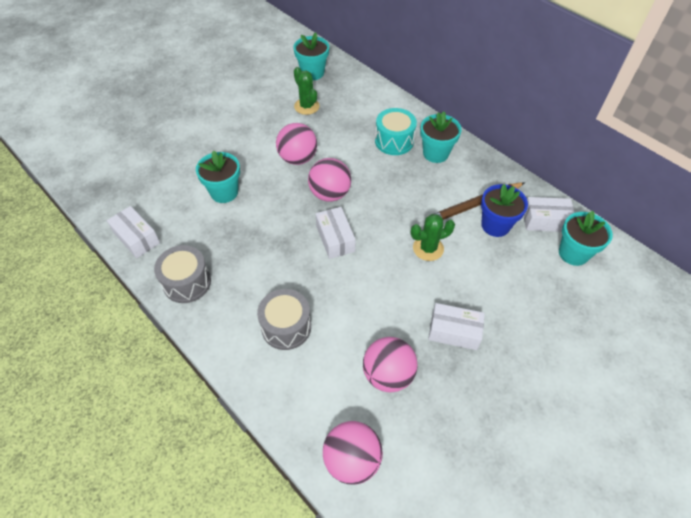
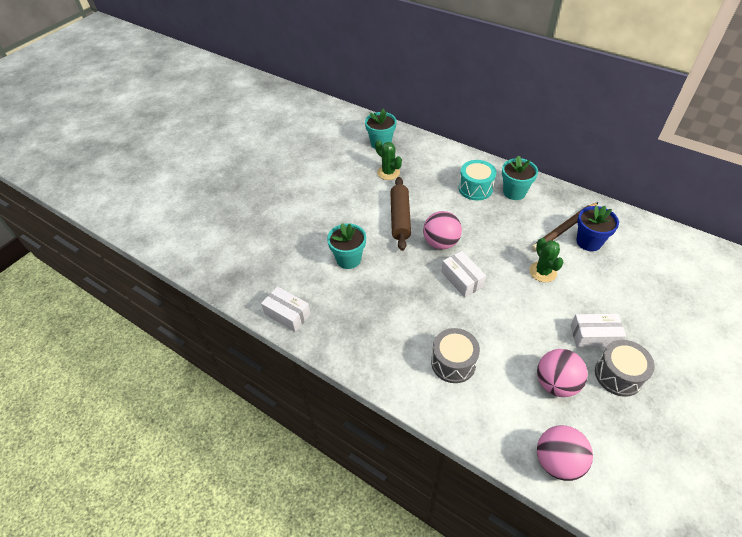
camera: 10 degrees left, 5 degrees down
(187, 282) = (350, 343): grey drum -> grey drum (618, 375)
(297, 158) = (400, 218): pink ball -> brown rolling pin
(428, 248) = (543, 272): green cactus -> green cactus turned 75 degrees counterclockwise
(545, 221) = (626, 230): white box -> none
(573, 253) = (660, 252): turquoise flower pot -> none

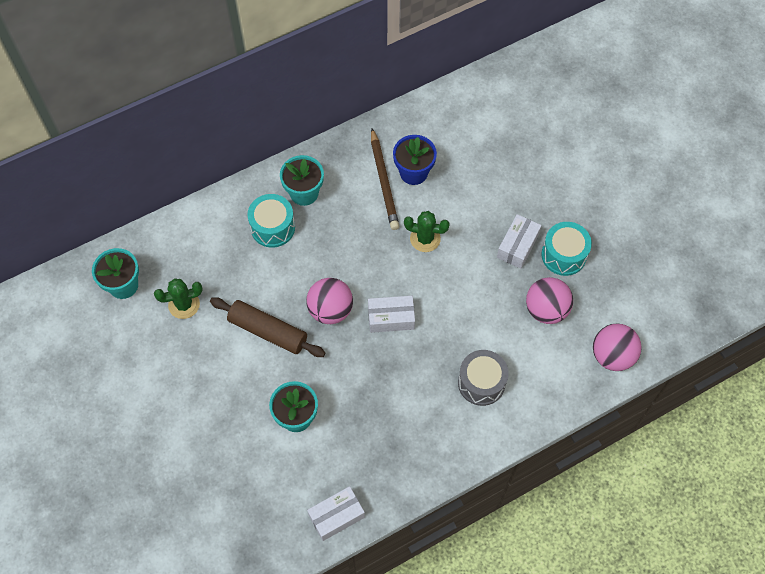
camera: 65 degrees left, 15 degrees up
(618, 375) = (563, 255): grey drum -> turquoise drum

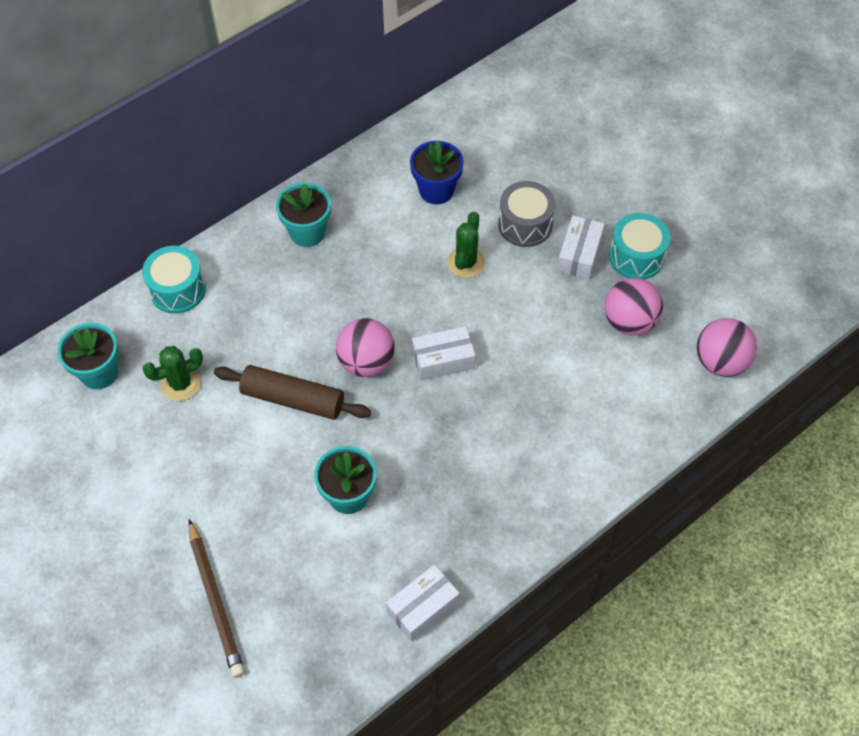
camera: 10 degrees left, 5 degrees down
(273, 227) = (276, 277): turquoise drum -> turquoise drum (177, 289)
(383, 182) = (402, 206): brown pencil -> brown pencil (215, 601)
(425, 239) = (466, 263): green cactus -> green cactus turned 75 degrees counterclockwise
(481, 383) = (570, 418): grey drum -> grey drum (525, 224)

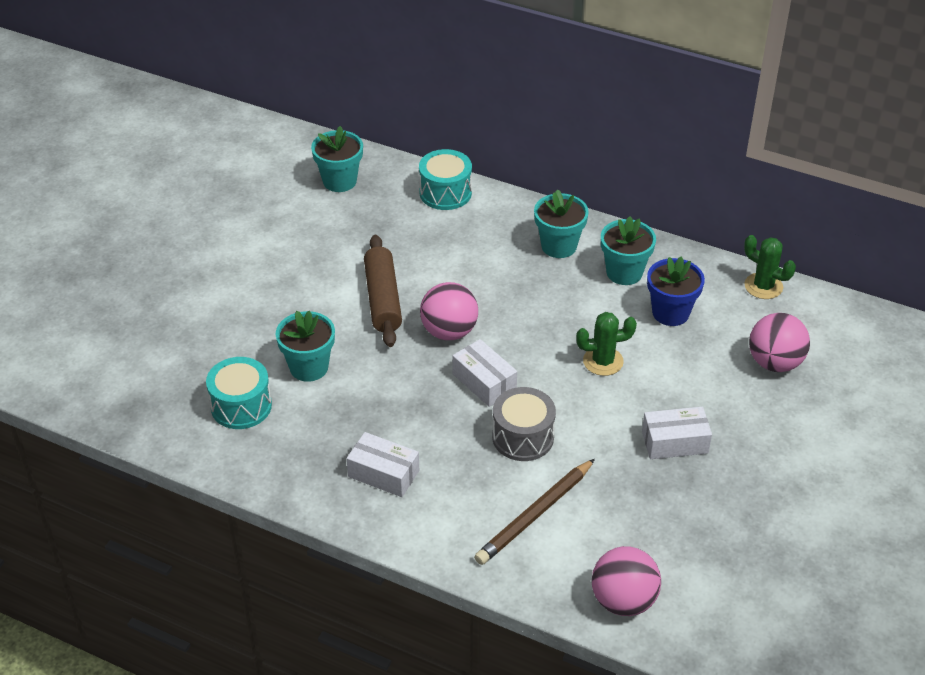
camera: 65 degrees right, 15 degrees down
(180, 384) = (357, 229): green cactus -> green cactus (763, 286)
(215, 601) = (171, 322): brown pencil -> brown pencil (534, 515)
(370, 200) = (624, 272): none -> turquoise flower pot
(423, 607) = (225, 453): white box -> white box (383, 474)
(525, 224) = (680, 389): grey drum -> grey drum (523, 437)
(629, 321) = (621, 508): pink ball -> pink ball (774, 362)
(636, 257) = (706, 489): turquoise drum -> turquoise drum (241, 406)

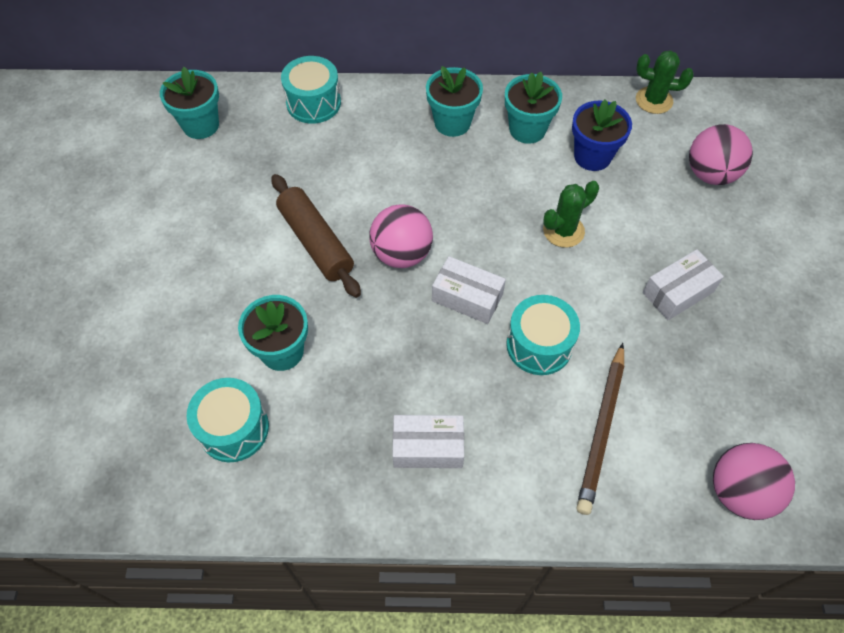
camera: 25 degrees left, 15 degrees up
(523, 437) = (539, 345): grey drum -> turquoise drum

